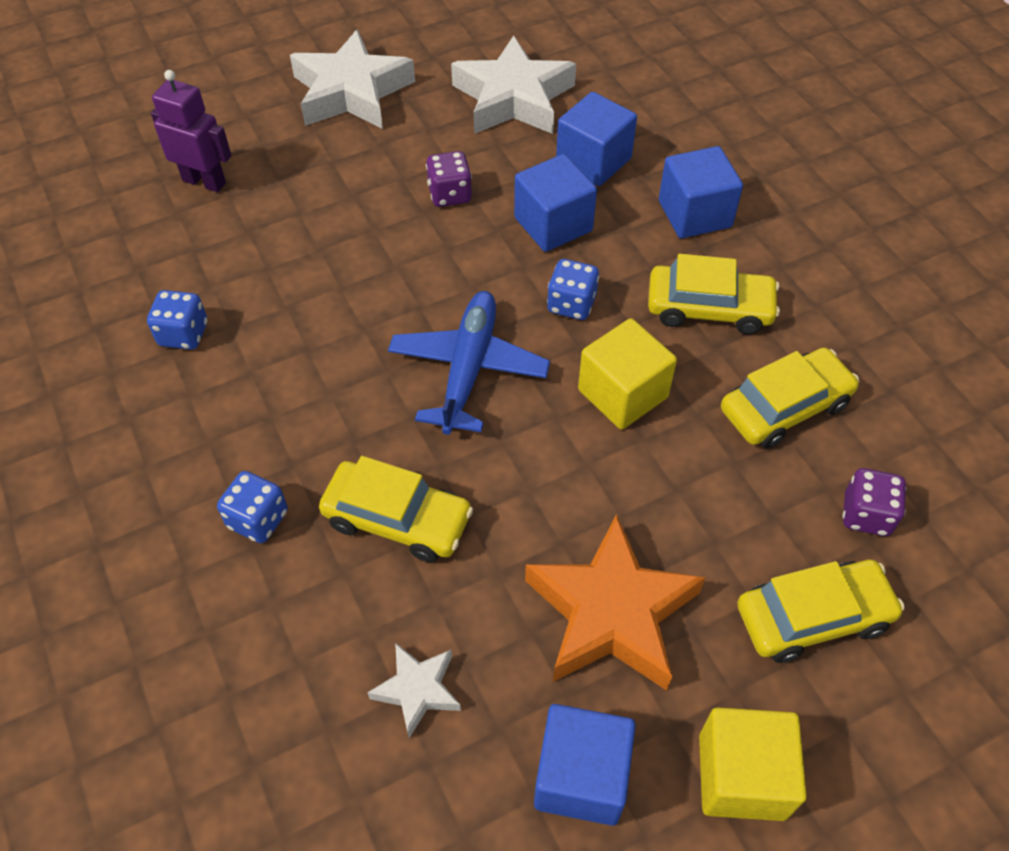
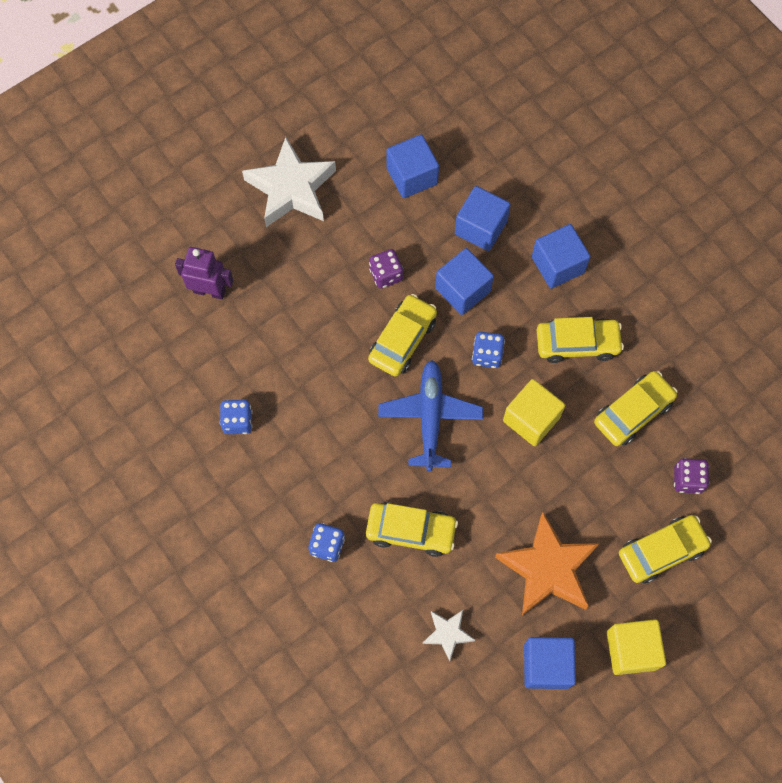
camera: 10 degrees left, 15 degrees up
(452, 270) = (402, 340): none -> yellow car
(513, 98) = (412, 176): white star -> blue cube

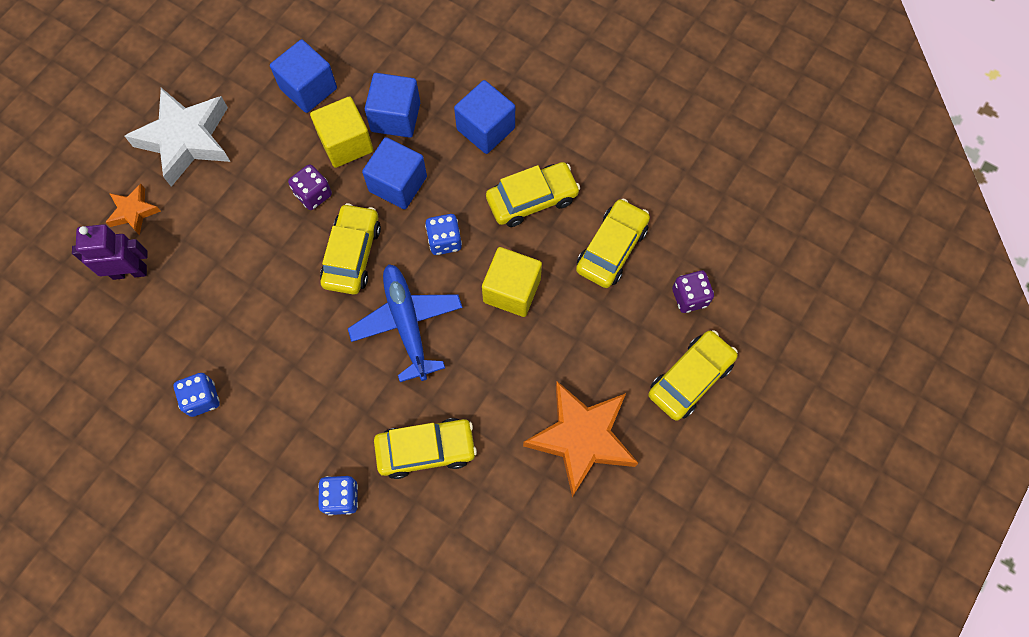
camera: 20 degrees left, 0 degrees up
(228, 239) = (134, 211): none -> orange star
(448, 634) = (501, 545): white star -> none
(546, 665) = (616, 541): blue cube -> none
(631, 650) = (696, 492): yellow cube -> yellow cube (346, 143)

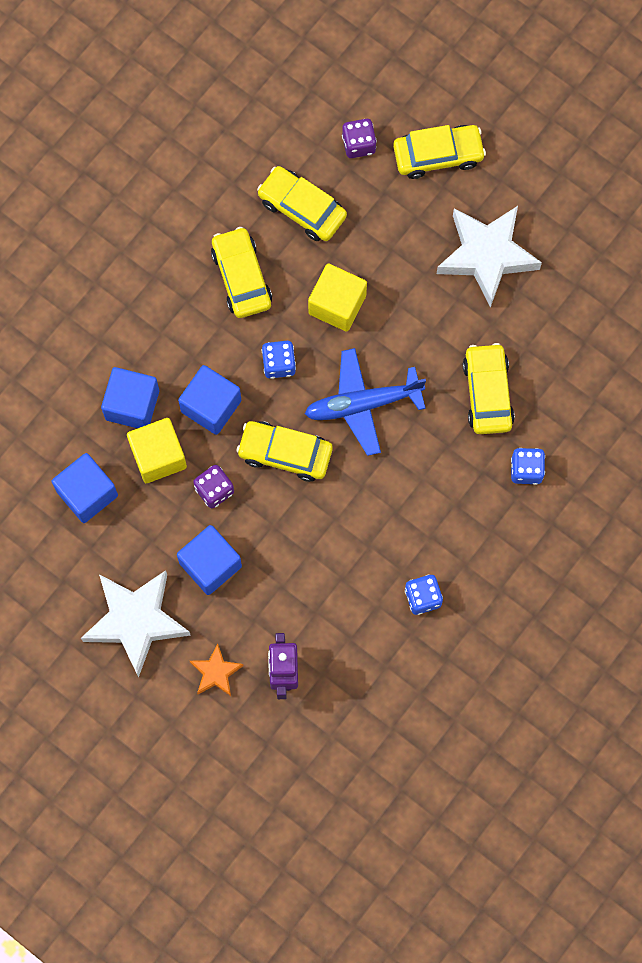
camera: 85 degrees left, 5 degrees up
(486, 129) = (156, 315): blue cube -> blue cube (210, 564)
(581, 438) = (486, 256): orange star -> white star
(690, 378) = (438, 155): yellow car -> yellow car turned 120 degrees clockwise

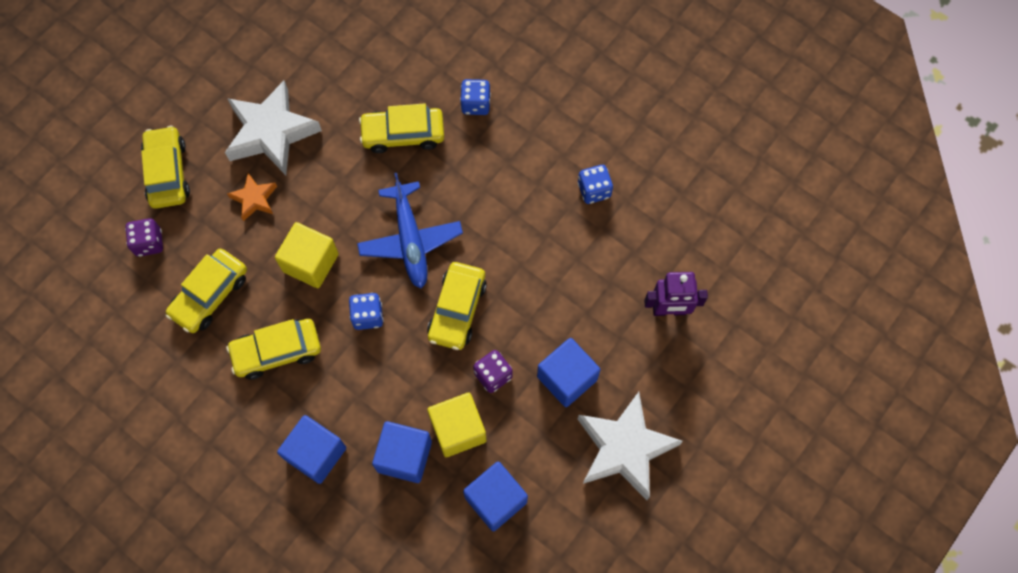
camera: 90 degrees left, 5 degrees down
(211, 406) = (408, 379): blue cube -> blue cube (316, 453)
(216, 672) = (671, 372): orange star -> orange star (254, 199)

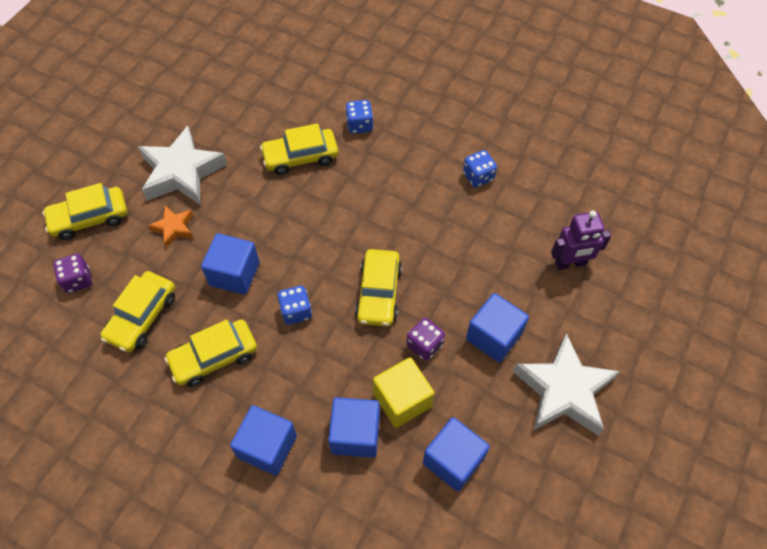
camera: 10 degrees left, 10 degrees down
(167, 173) = (90, 218): yellow car -> yellow car turned 90 degrees counterclockwise
(311, 263) = (234, 274): yellow cube -> blue cube
(410, 240) = (323, 241): blue plane -> none

